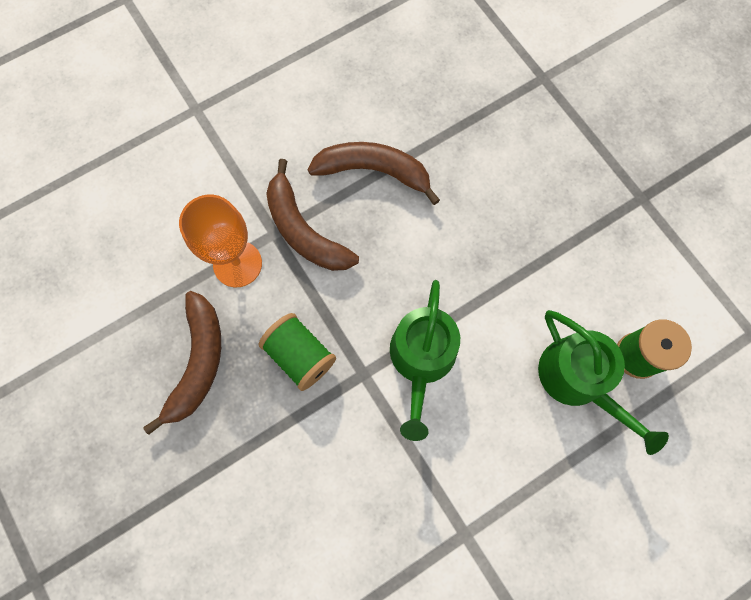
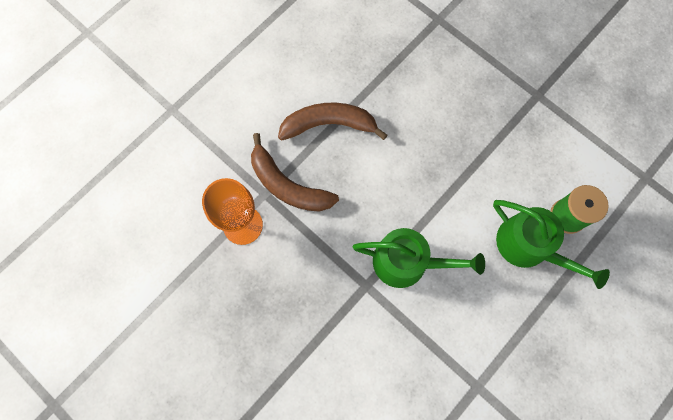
camera: 15 degrees left, 0 degrees up
(198, 363) = (234, 311): brown banana -> none
(300, 356) = (313, 284): green spool -> none
(421, 359) = (407, 262): green watering can -> green watering can turned 75 degrees counterclockwise

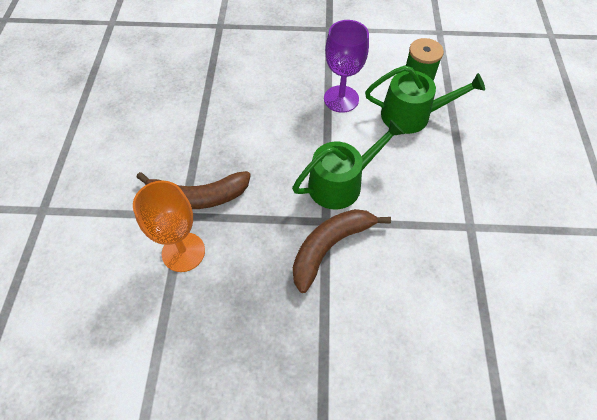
camera: 40 degrees left, 15 degrees down
(329, 125) = (195, 135): brown banana -> brown banana (330, 247)
(480, 181) = (341, 99): none -> purple goblet

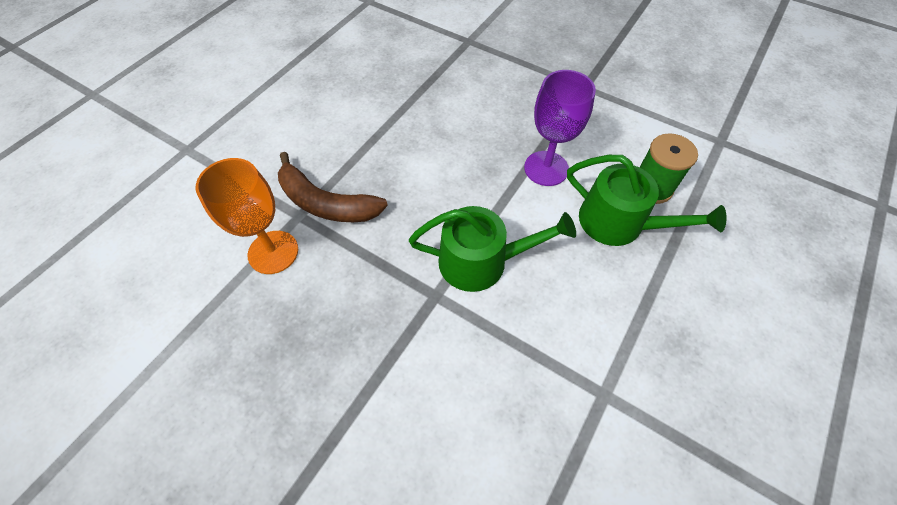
camera: 30 degrees right, 0 degrees up
(330, 247) = (420, 327): brown banana -> none

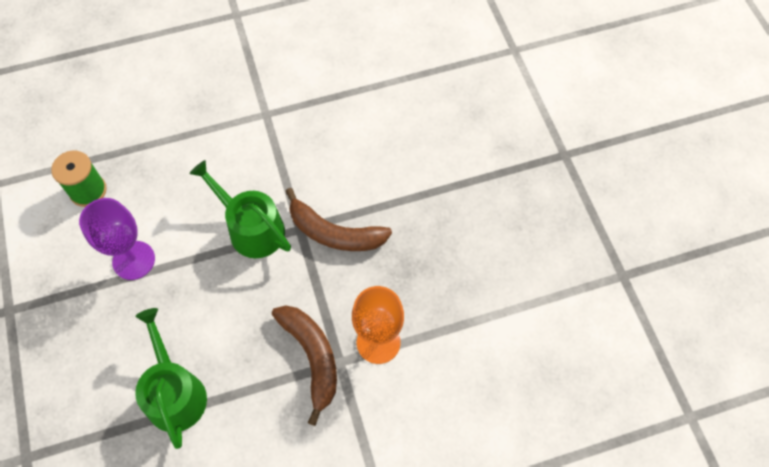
camera: 140 degrees left, 5 degrees up
(397, 317) = (334, 233): none -> brown banana
(619, 223) = (141, 185): green watering can -> green watering can (174, 392)

